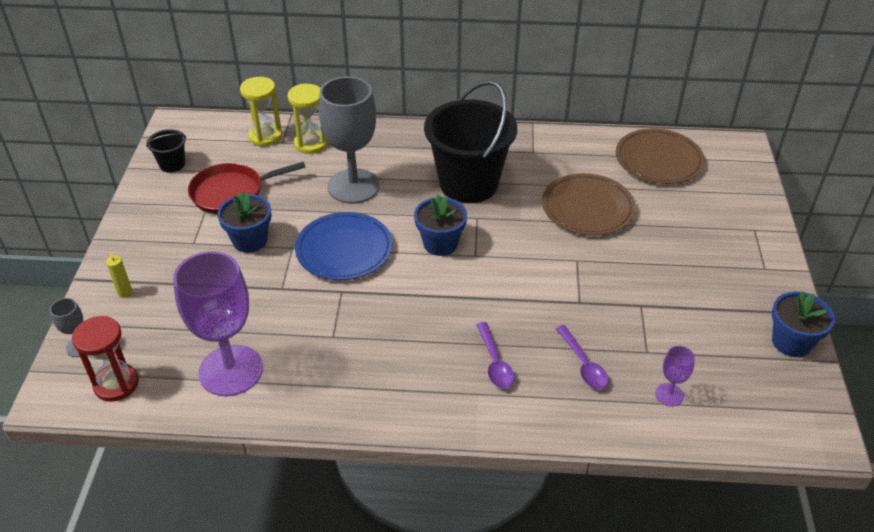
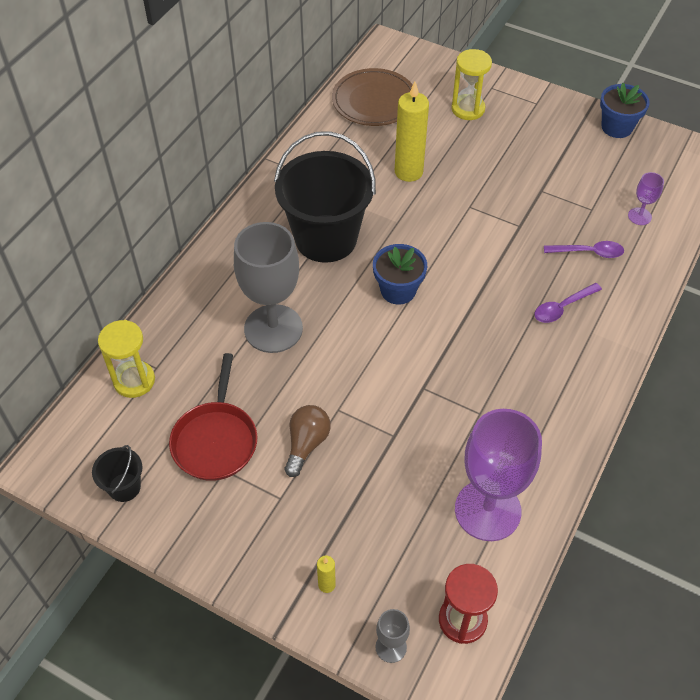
camera: 65 degrees left, 10 degrees up
(250, 240) = (306, 444): blue flower pot -> brown light bulb
(311, 143) = (177, 343): yellow hourglass -> yellow hourglass (468, 109)
(344, 249) = (365, 367): blue plate -> none
(495, 362) = (562, 307): purple spoon -> purple spoon turned 135 degrees clockwise
(587, 208) = (408, 172): brown plate -> yellow candle

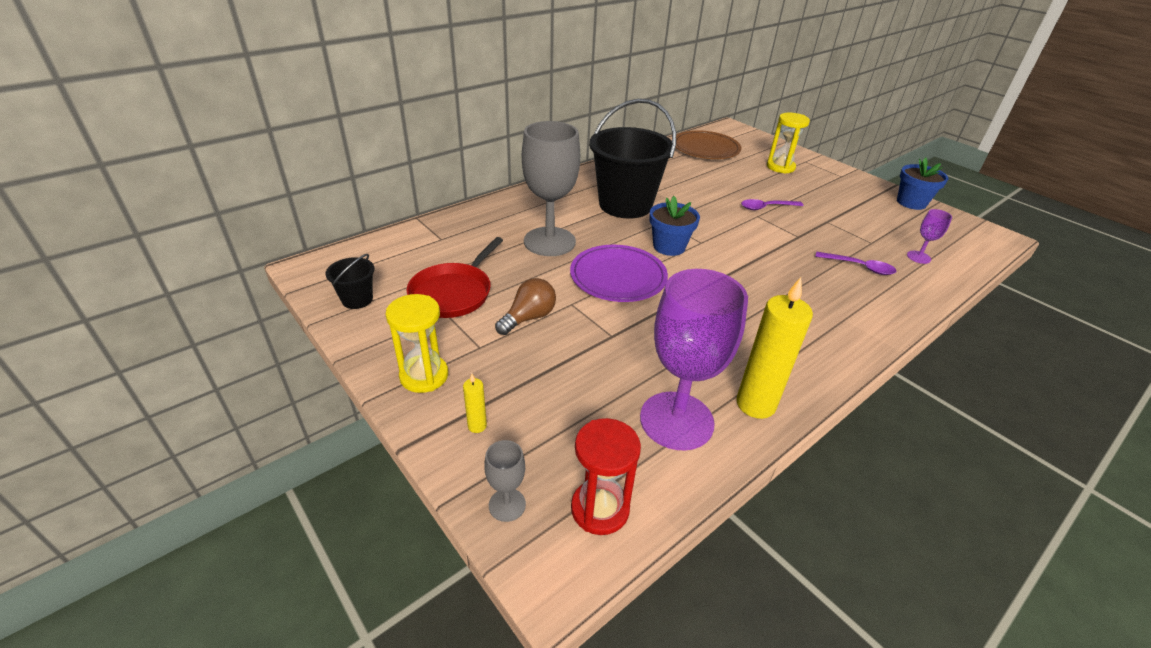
camera: 20 degrees right, 15 degrees down
(134, 380) = (419, 241): yellow hourglass -> yellow hourglass (424, 376)
(366, 355) = (618, 277): none -> purple plate
(408, 172) = (714, 187): yellow candle -> yellow candle (755, 404)
(562, 307) = (820, 295): purple spoon -> purple spoon (766, 207)

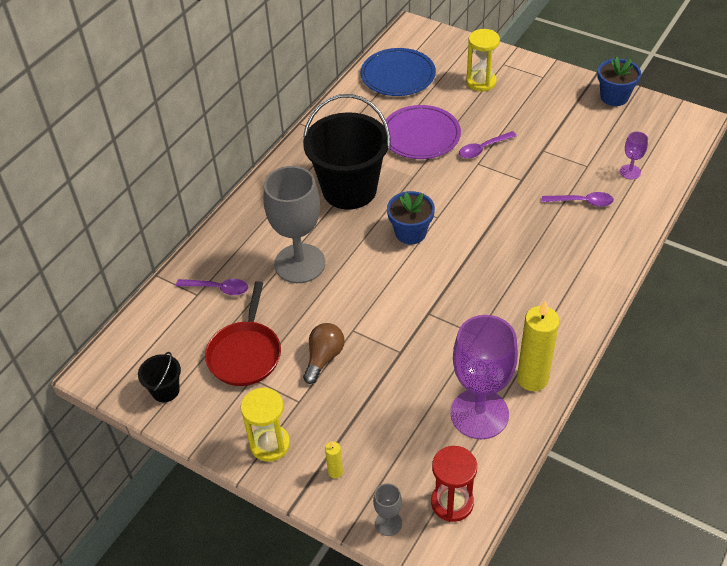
camera: 15 degrees left, 10 degrees up
(463, 239) = (218, 288): none -> purple spoon
(618, 277) = (379, 285): purple plate -> purple plate (420, 135)
(705, 148) = (398, 75): brown plate -> blue plate

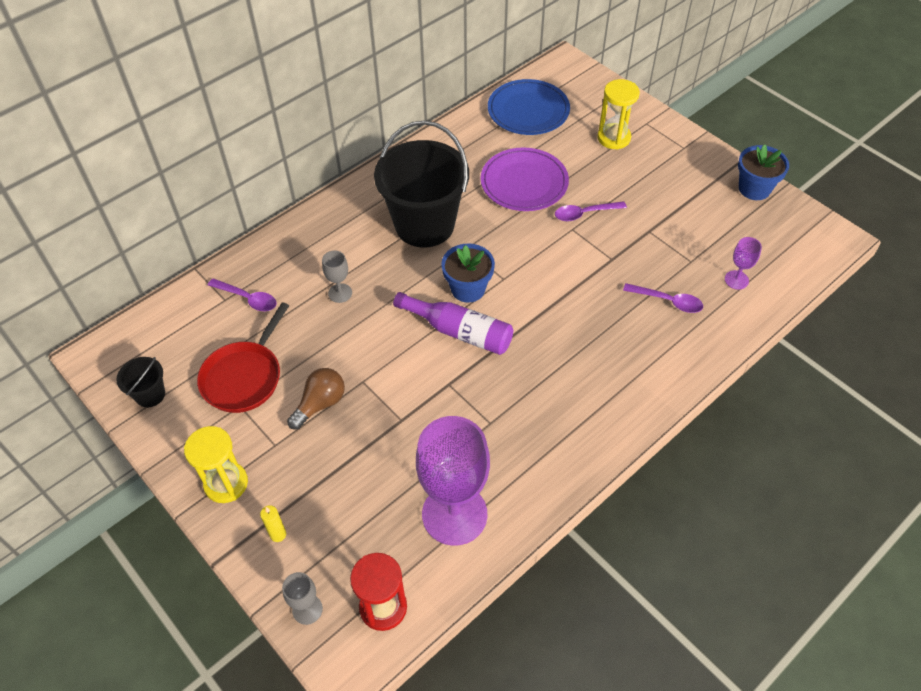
camera: 15 degrees right, 5 degrees up
(299, 263) = (340, 293): grey goblet -> grey goblet, size x0.43
(419, 269) = (459, 332): none -> purple bottle
(532, 379) = (528, 491): yellow candle -> none

